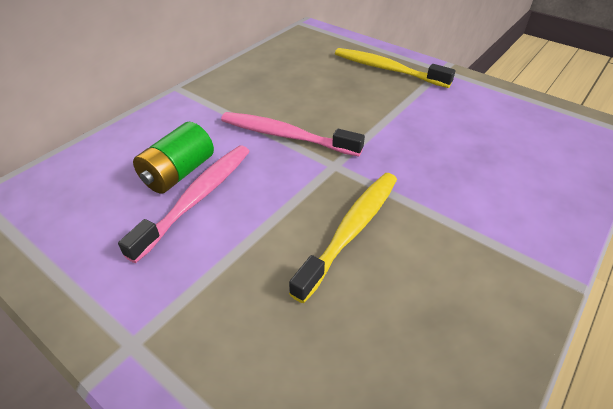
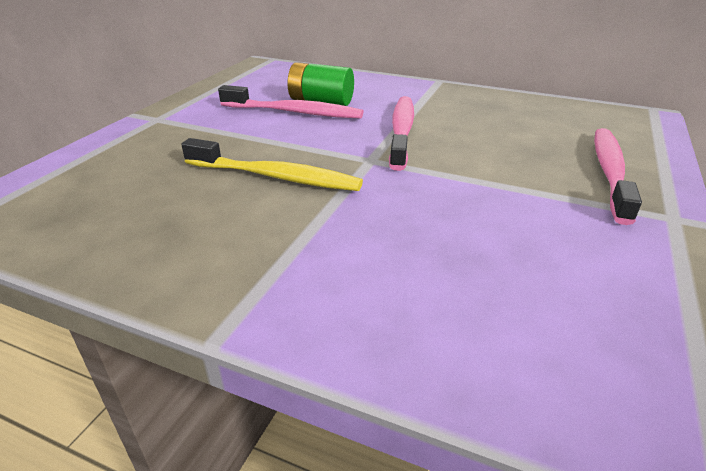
camera: 75 degrees right, 10 degrees down
(387, 69) = (610, 172): yellow toothbrush -> pink toothbrush

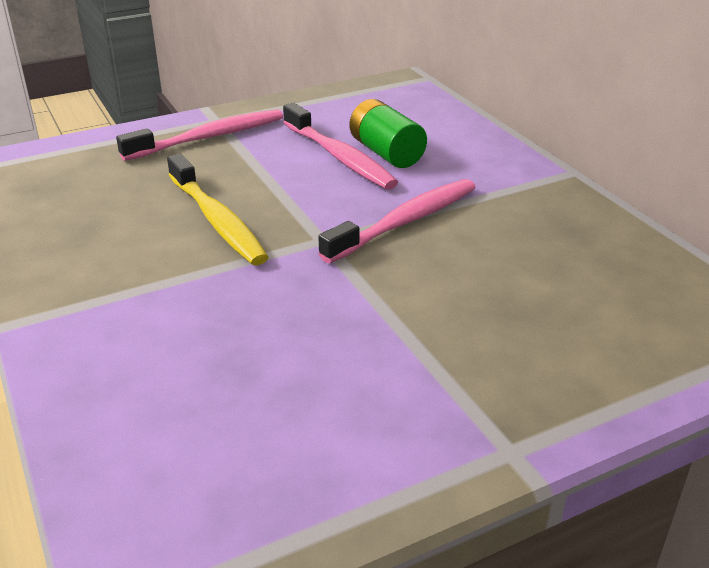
camera: 40 degrees right, 0 degrees up
(610, 172) = (545, 371): pink toothbrush -> pink toothbrush (209, 137)

